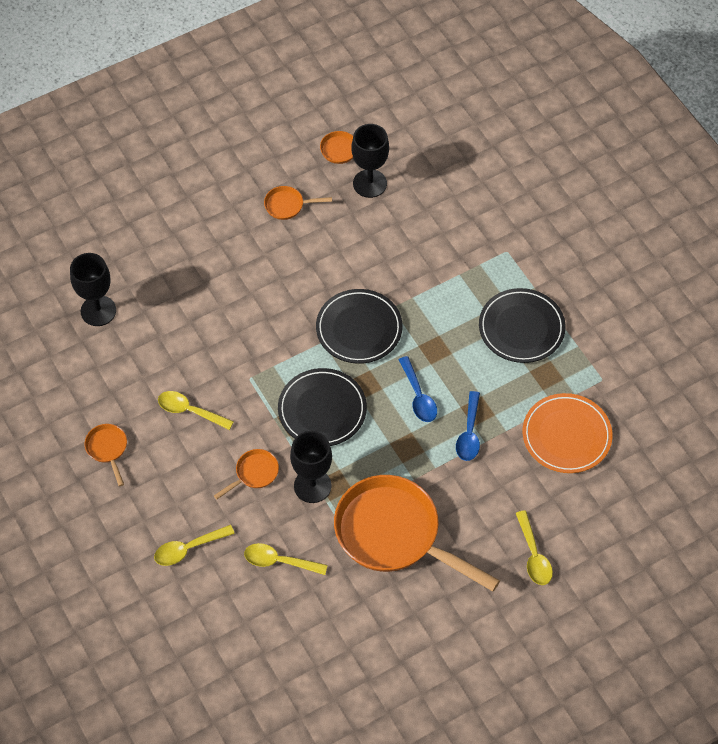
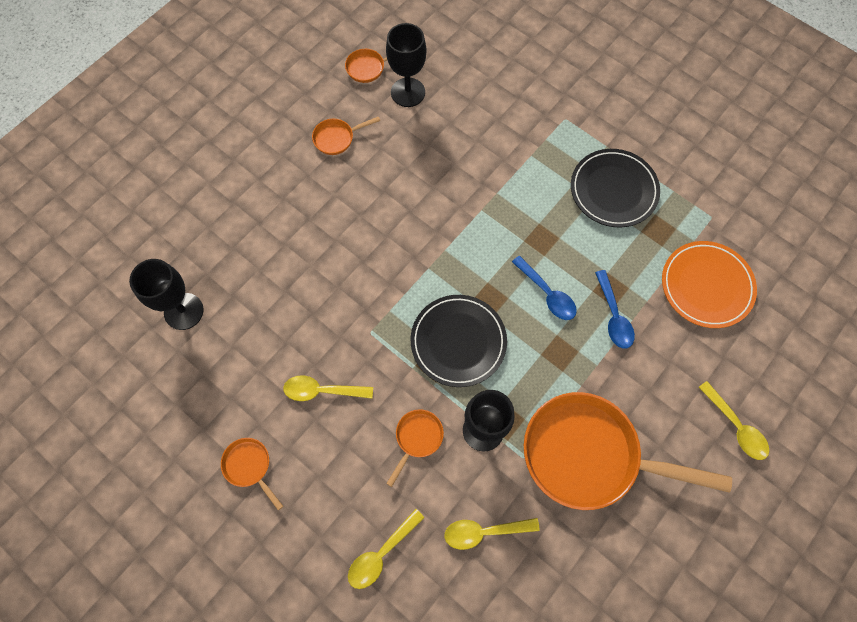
camera: 20 degrees left, 10 degrees up
(359, 329) = (459, 242): black plate -> none

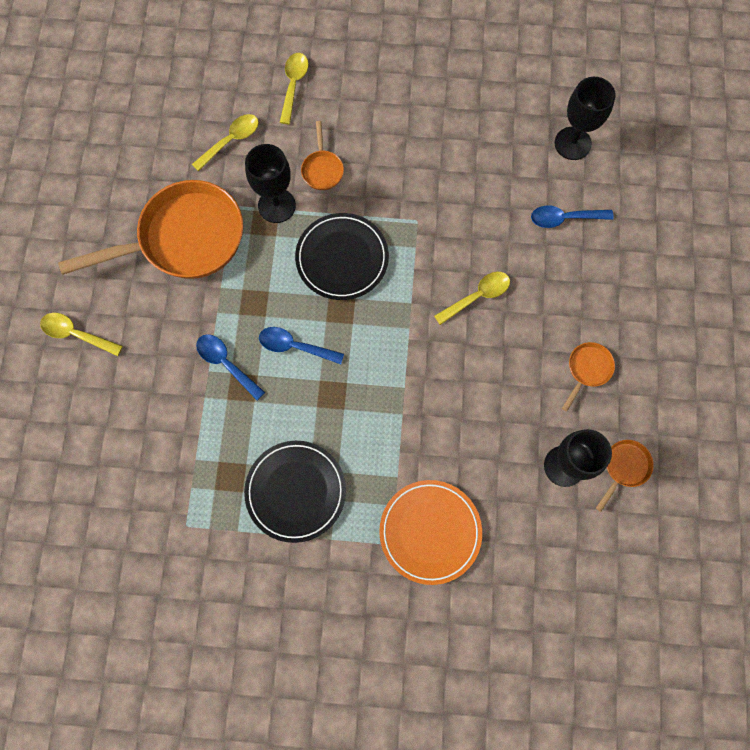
camera: 145 degrees right, 5 degrees up
(249, 466) = (427, 78): orange pan -> none
(251, 254) = (564, 218): none -> blue spoon
(322, 390) = (418, 156): yellow spoon -> yellow spoon (477, 296)
(706, 286) = (158, 447): orange plate -> orange plate (430, 532)

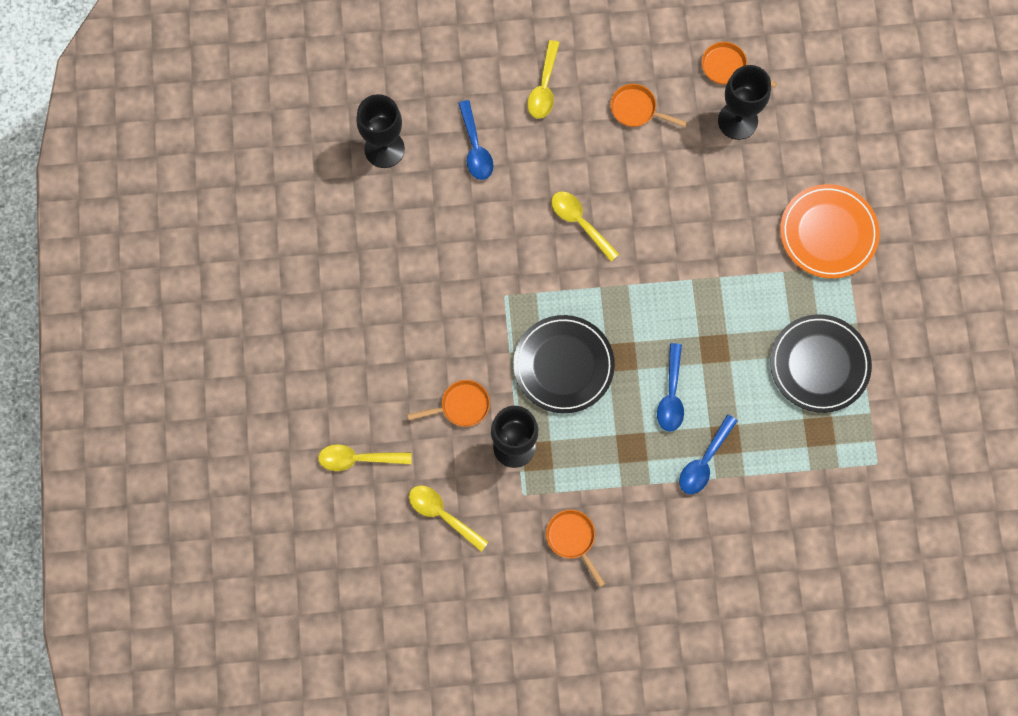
camera: 100 degrees left, 0 degrees up
(76, 334) = (705, 628): yellow spoon -> yellow spoon (544, 87)
(184, 239) = (572, 539): orange pan -> orange pan, size x0.42

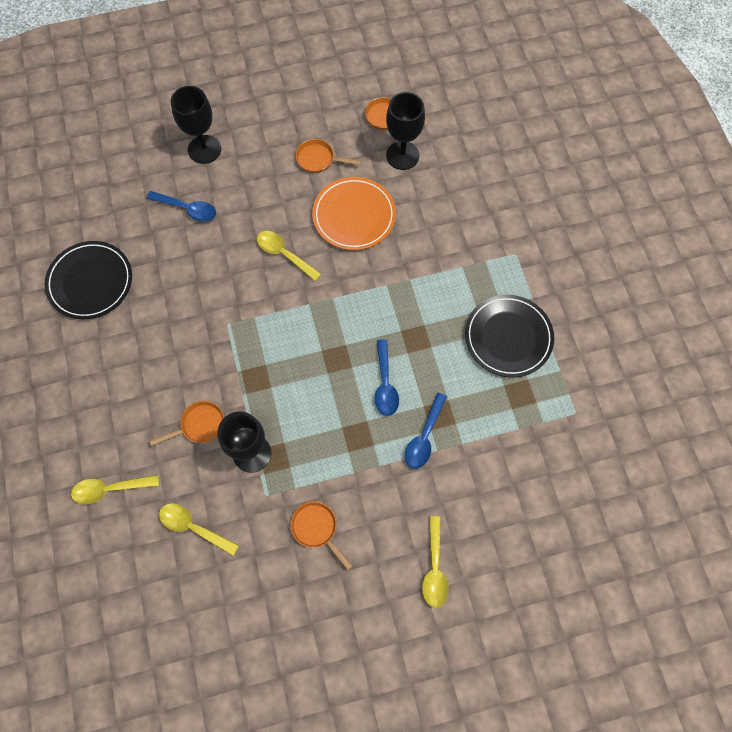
camera: 10 degrees left, 5 degrees down
(384, 149) = (110, 221): black goblet -> black goblet (204, 149)
(475, 148) = (187, 209): blue spoon -> blue spoon turned 45 degrees counterclockwise
(544, 87) = (239, 154): yellow spoon -> yellow spoon (434, 568)
(563, 365) = (286, 374): black plate -> black plate (90, 282)
(828, 233) = (493, 230): orange plate -> orange plate (354, 216)

